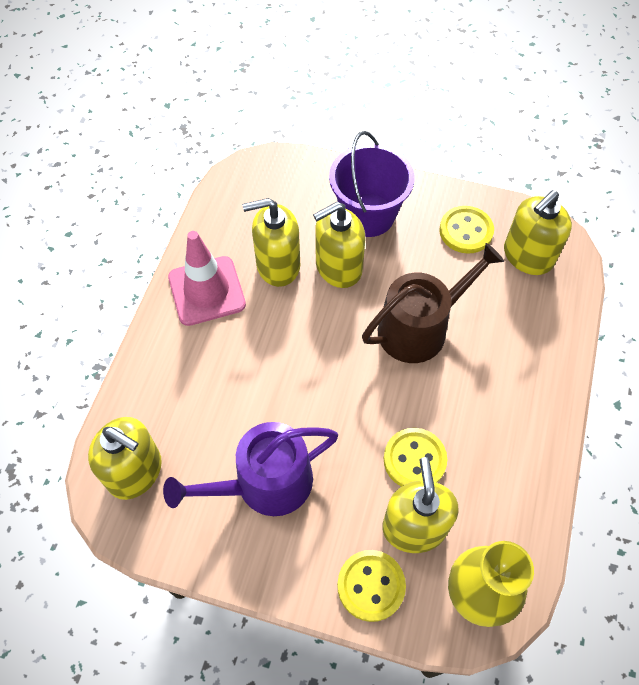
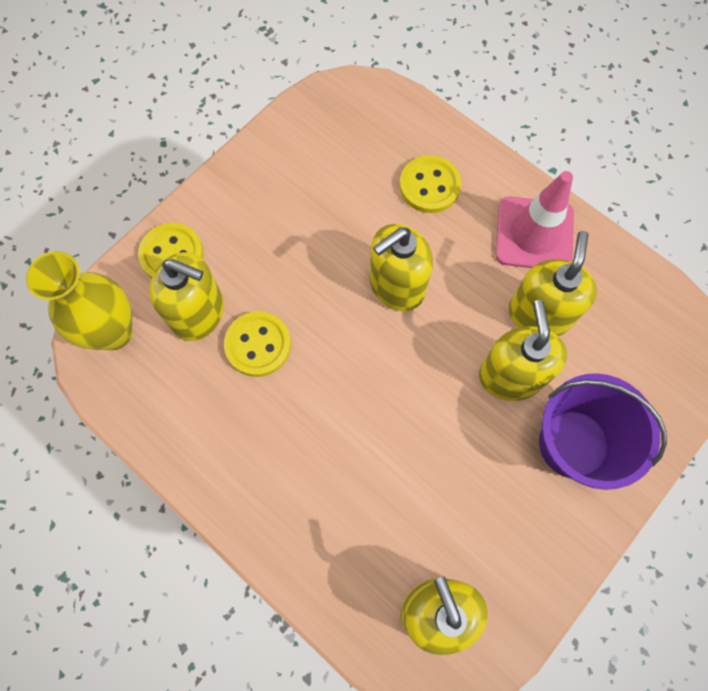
camera: 115 degrees right, 10 degrees up
(135, 472) = (367, 117): yellow soap dispenser -> yellow soap dispenser (396, 285)
(264, 483) = (304, 209): purple watering can -> none
(420, 327) = (396, 425): brown watering can -> none
(466, 231) = (504, 551): yellow button -> yellow button (429, 186)

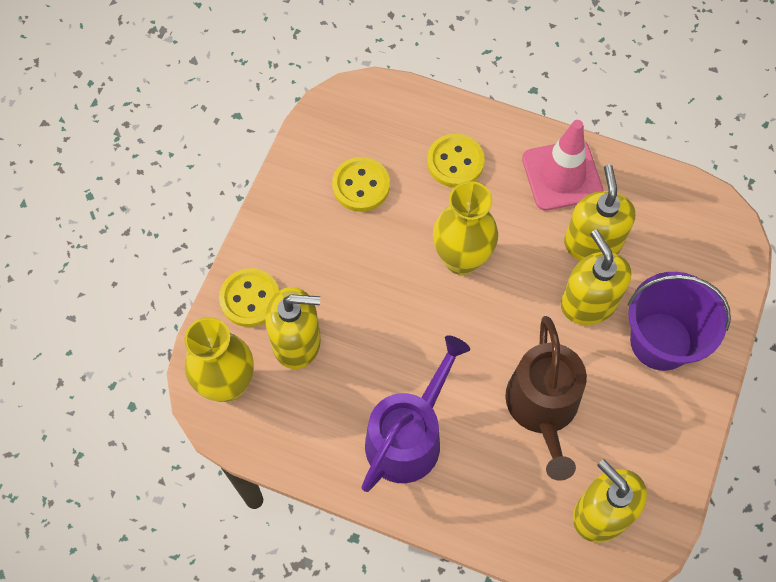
camera: 20 degrees left, 5 degrees down
(258, 345) = (362, 351): yellow button -> yellow button (361, 185)
(268, 449) = (409, 436): none -> purple watering can
(396, 285) = (461, 259): yellow soap dispenser -> yellow vase
(418, 471) = (543, 408): none -> brown watering can

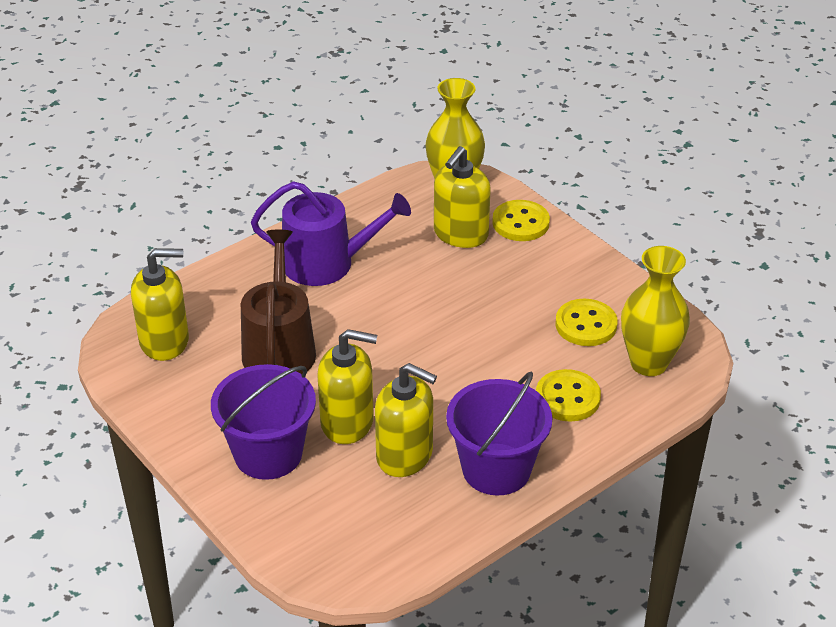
camera: 120 degrees right, 25 degrees down
(409, 436) = (327, 263): purple watering can -> purple watering can turned 60 degrees counterclockwise
(461, 259) = (459, 358): yellow vase -> yellow vase (648, 363)
(543, 408) = (279, 347): brown watering can -> brown watering can turned 60 degrees clockwise
(562, 175) = (496, 469): pink traffic cone -> purple bucket

